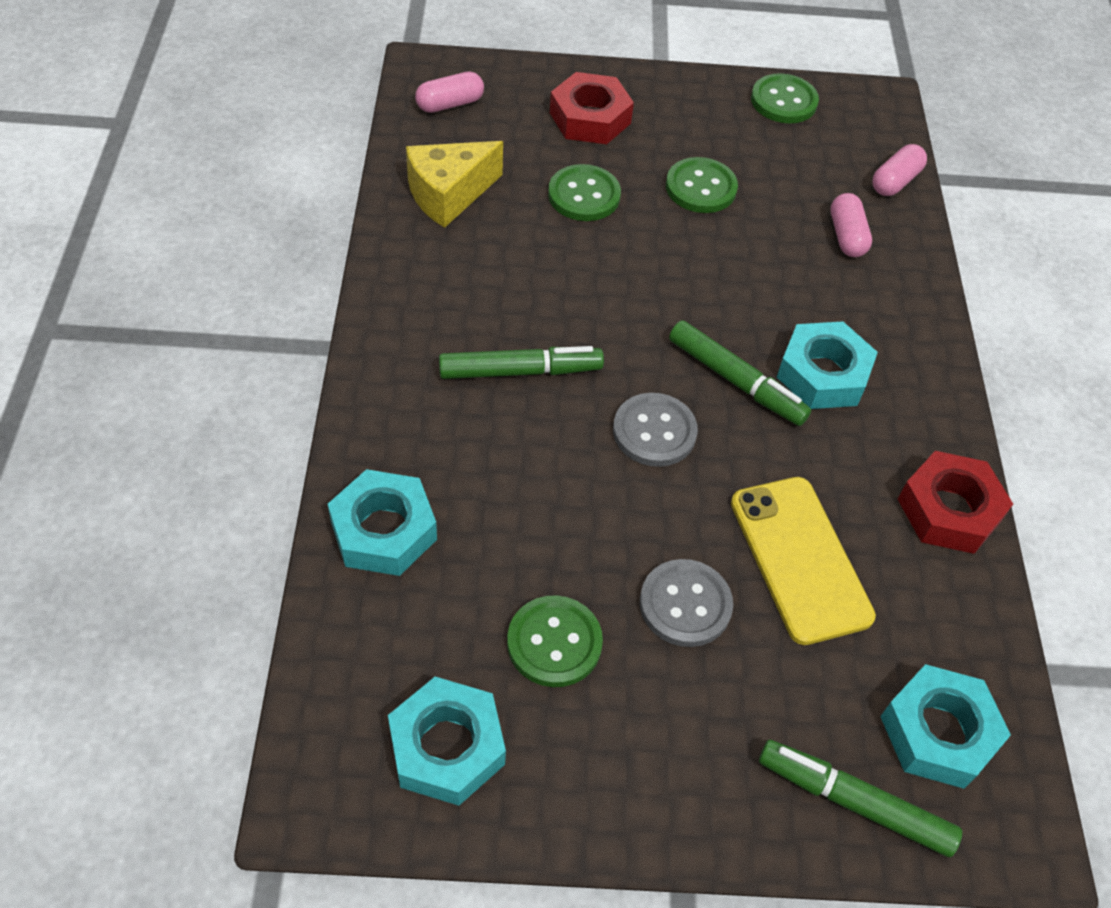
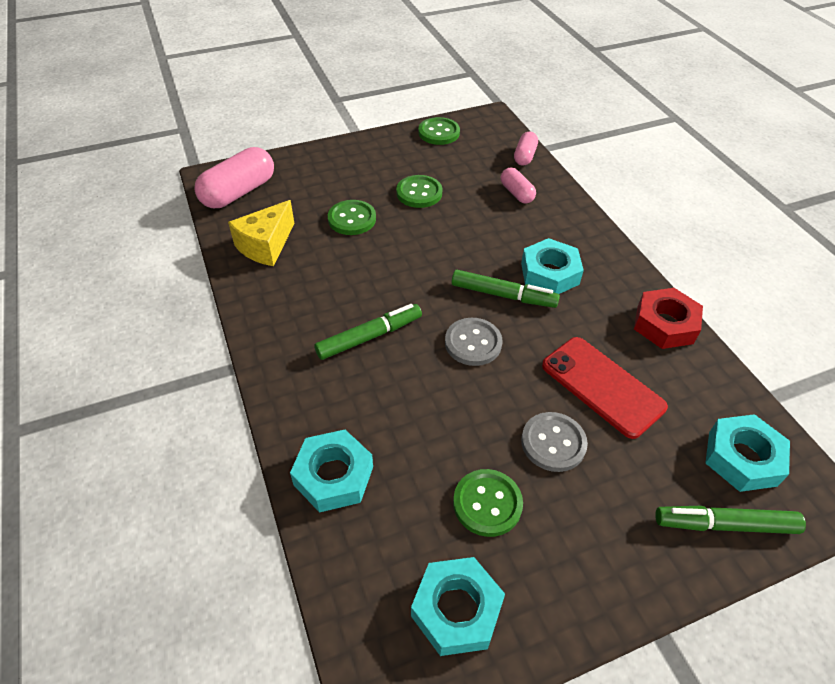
camera: 20 degrees left, 5 degrees down
(450, 104) = (239, 192): pink capsule -> pink capsule, size x1.81
(590, 118) = (331, 174): red nut -> none
(800, 559) = (602, 386): yellow phone -> red phone

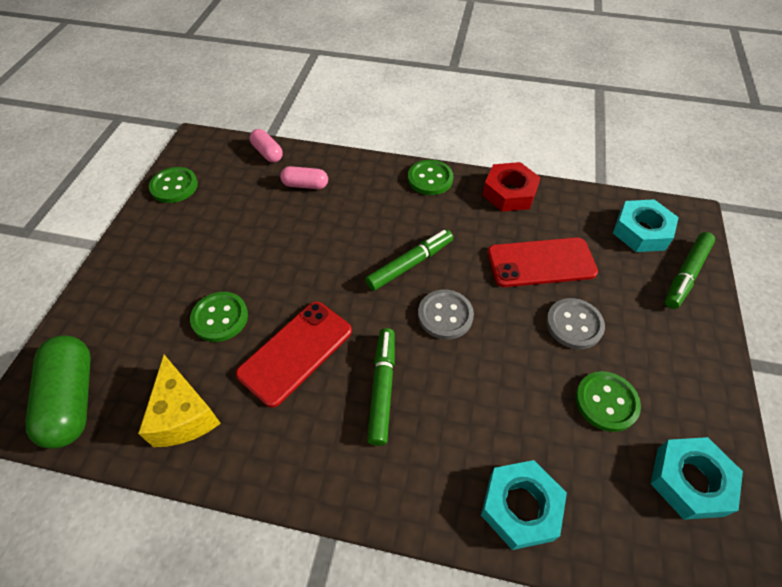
camera: 55 degrees left, 5 degrees up
(239, 192) = (72, 399): pink capsule -> green capsule
(358, 272) = (295, 352): none -> red phone
(419, 193) = (238, 247): green button -> green button (430, 179)
(549, 273) = (411, 221): turquoise nut -> none

